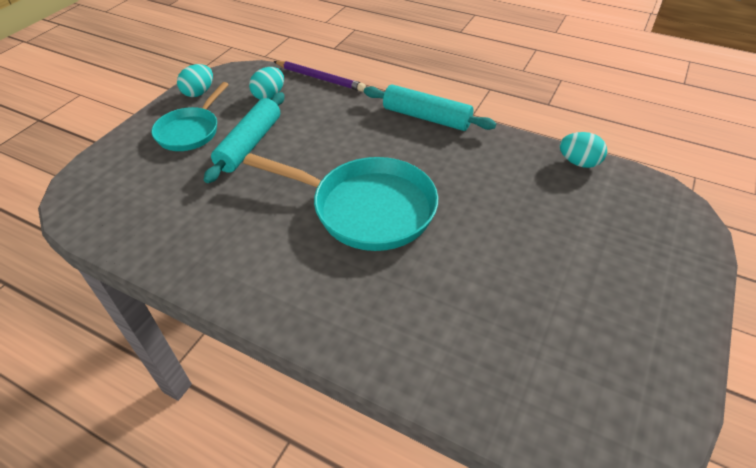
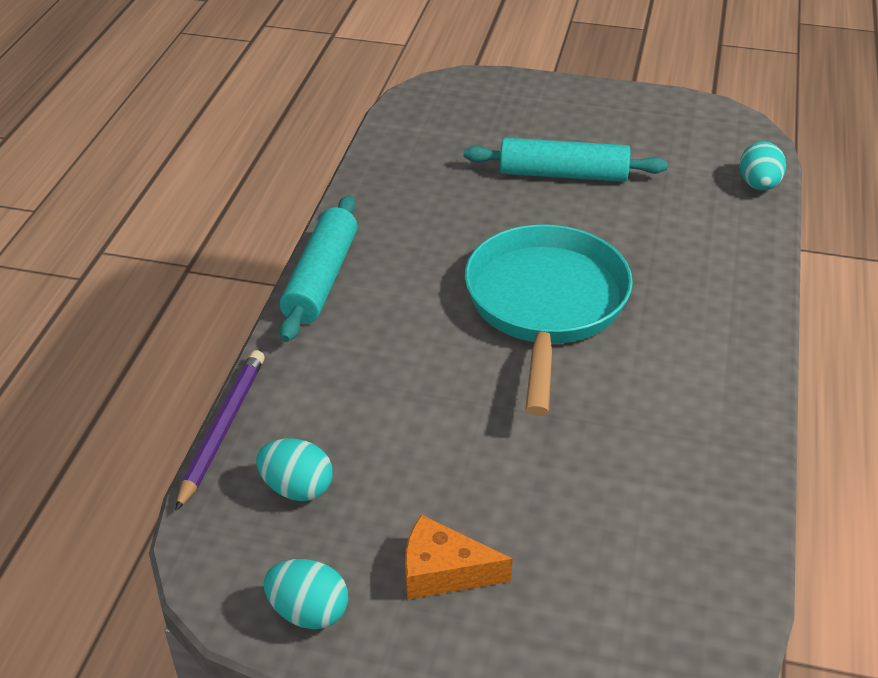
camera: 105 degrees left, 5 degrees down
(190, 131) = (443, 571): turquoise pan -> orange cheese
(250, 144) = (453, 469): turquoise rolling pin -> turquoise rolling pin (563, 174)
(578, 162) = (386, 147): turquoise egg -> turquoise egg (758, 185)

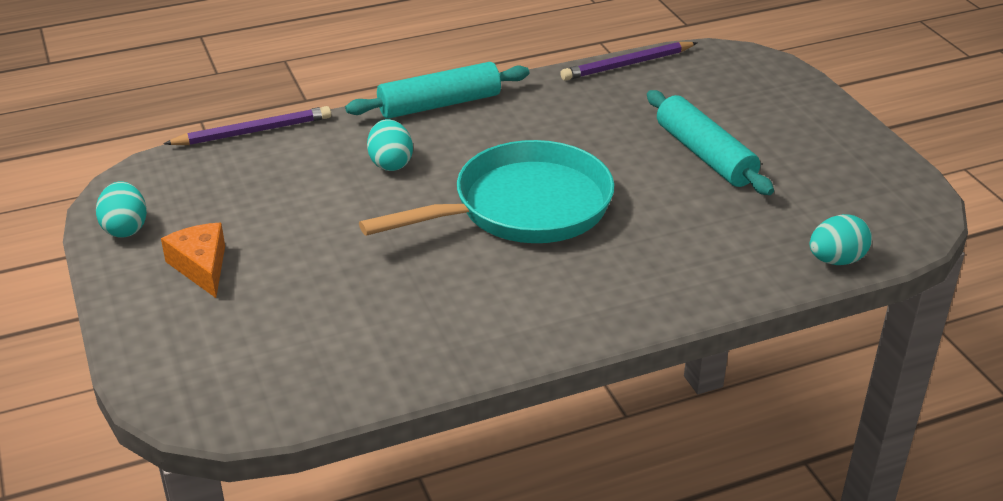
camera: 55 degrees right, 5 degrees down
(297, 488) = (226, 180): turquoise egg -> turquoise egg (390, 163)
(383, 146) = (627, 65): none -> purple pencil

